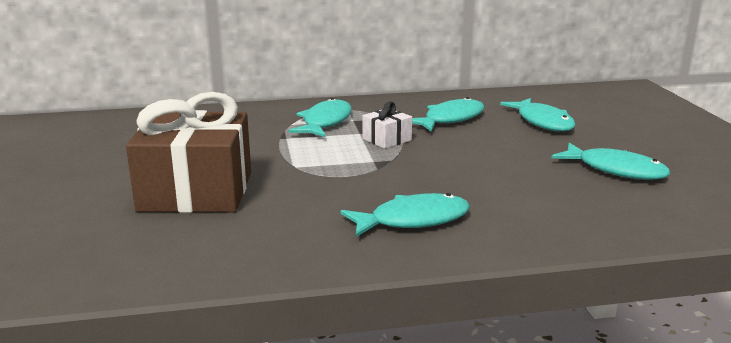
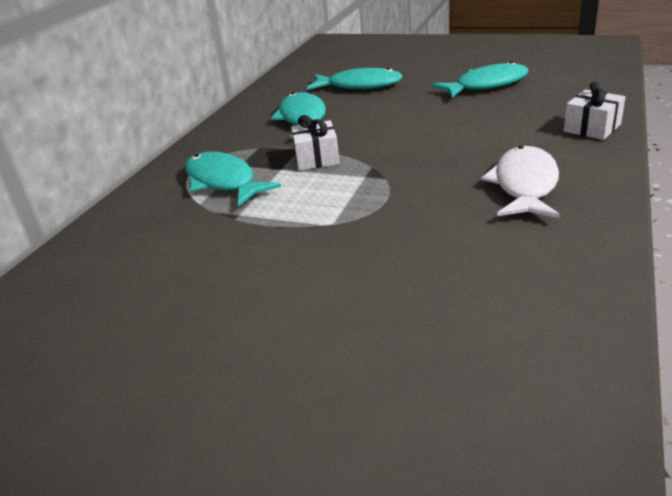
camera: 55 degrees left, 10 degrees up
(196, 191) = (338, 309): brown gift -> none
(413, 220) = (524, 185): turquoise fish -> white fish
(568, 233) = (592, 128): none -> white gift

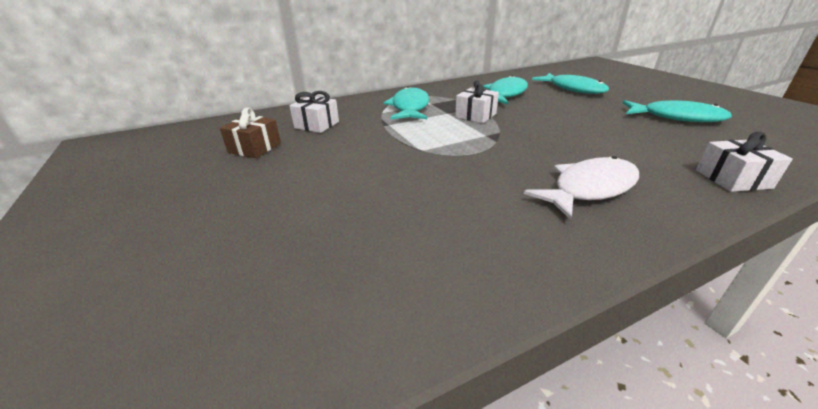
camera: 40 degrees right, 0 degrees up
(116, 334) = (255, 148): none -> brown gift
(142, 261) = (317, 125): none -> white gift

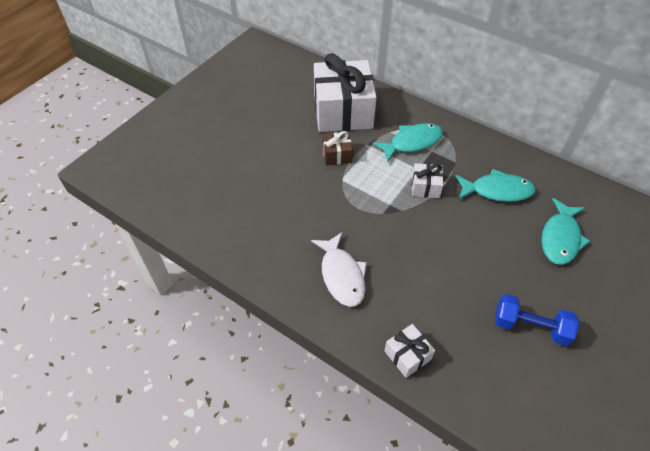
camera: 60 degrees right, 20 degrees up
(255, 148) = (293, 105): brown gift -> brown gift (337, 155)
(317, 125) = (343, 111): white gift -> white gift, size x2.27
(589, 188) = (342, 275): white fish -> white fish turned 45 degrees clockwise
(676, 117) = (530, 327): turquoise fish -> blue dumbbell

